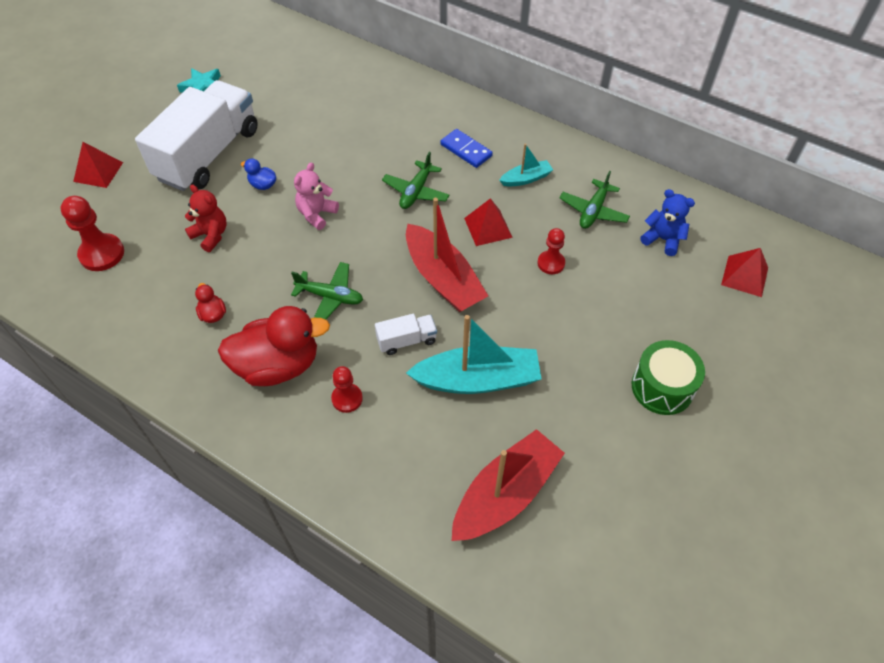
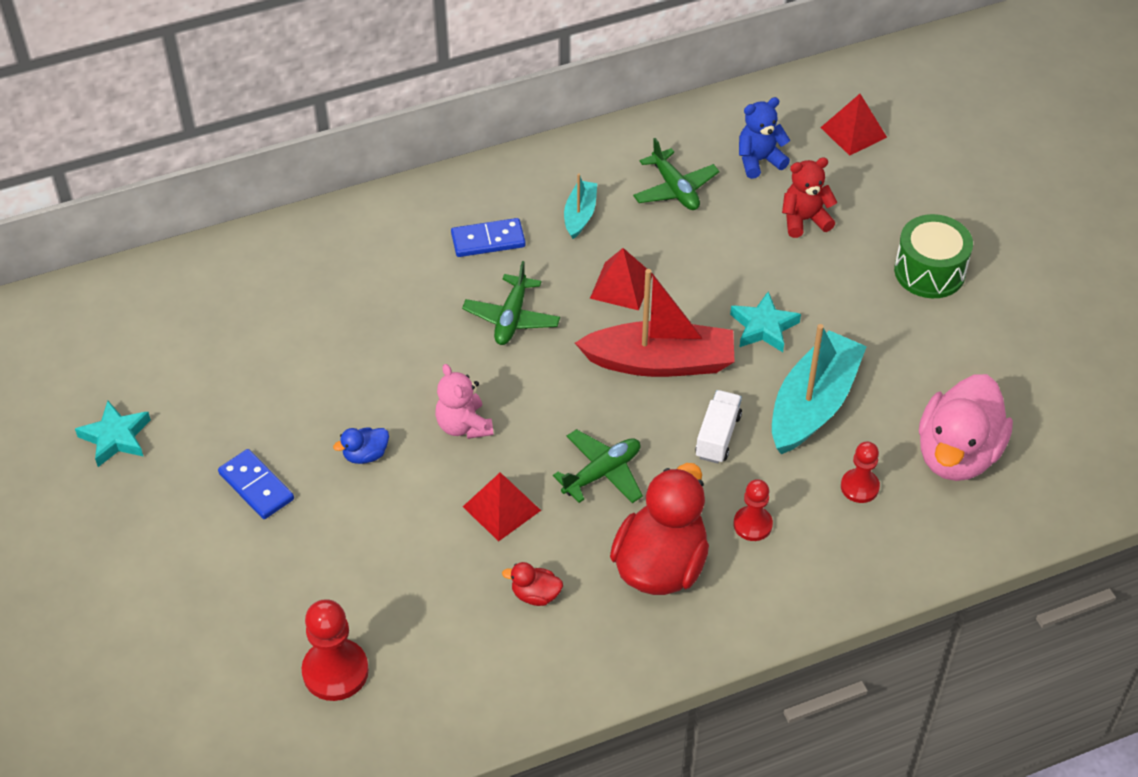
camera: 55 degrees left, 5 degrees down
(98, 172) = (173, 620): red pyramid -> red pyramid (501, 508)
(208, 154) = (256, 486): white truck -> blue domino
(211, 235) = (405, 544): red teddy bear -> red teddy bear (804, 220)
(416, 191) = (511, 318): green plane -> green plane turned 45 degrees clockwise
(505, 494) = (957, 454): red boat -> pink duck
(520, 317) = (763, 327): none -> turquoise star
(551, 263) = (715, 263): red pawn -> red pawn (859, 487)

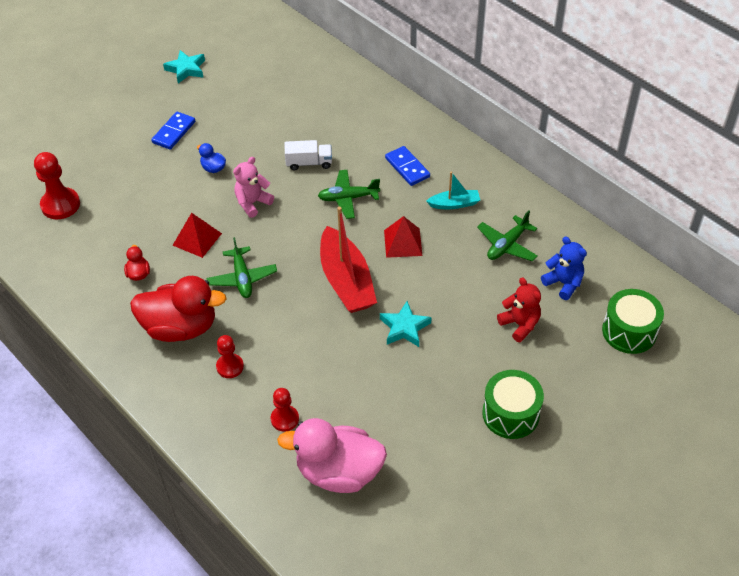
camera: 70 degrees right, 0 degrees up
(602, 473) = (242, 278): green plane -> green plane turned 45 degrees clockwise
(717, 436) = (296, 328): white truck -> white truck (309, 163)
(813, 404) = (347, 374): turquoise boat -> none
(853, 132) = (629, 331): red pyramid -> green drum

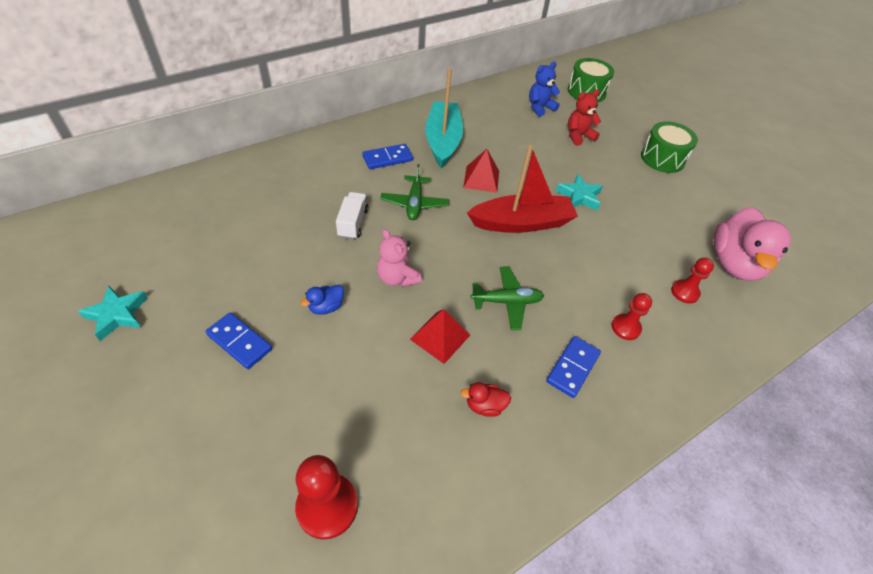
camera: 85 degrees left, 0 degrees up
(180, 327) = (572, 367): red duck -> blue domino
(454, 204) = (443, 141): turquoise boat -> turquoise boat, size x1.95
(507, 245) = (496, 124): green plane -> none

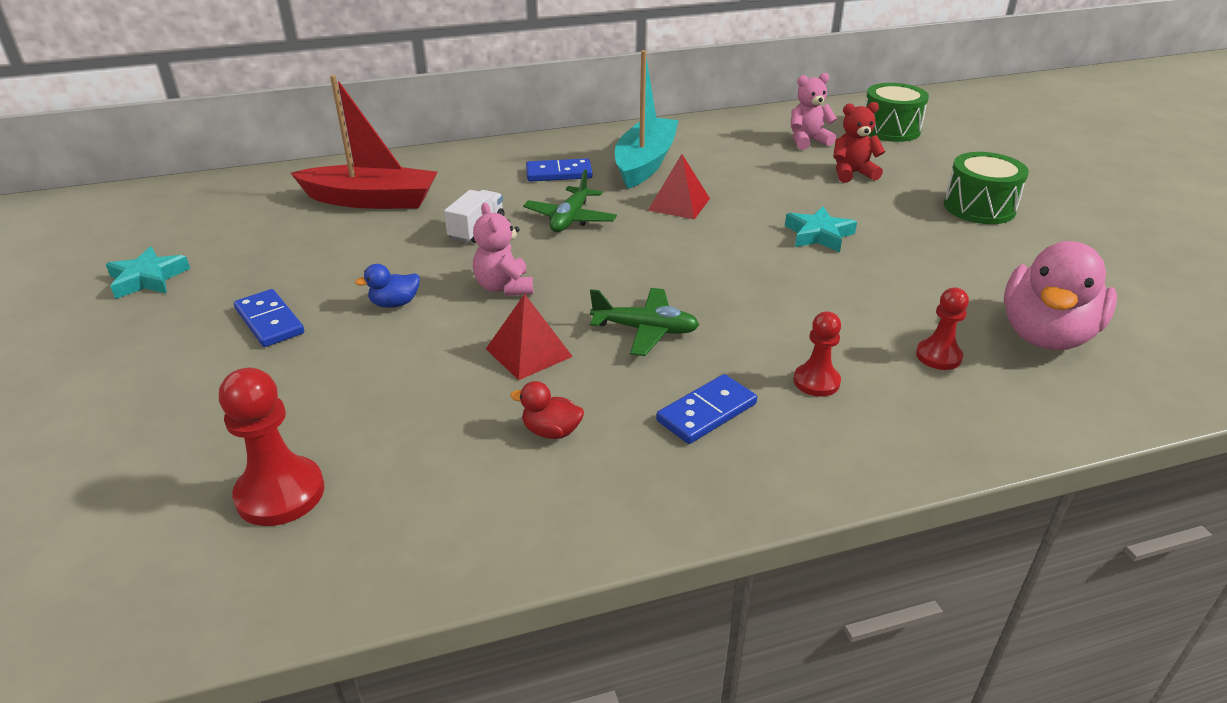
camera: 20 degrees right, 15 degrees down
(522, 223) = (714, 253): red boat -> red boat (371, 200)
(540, 107) = (808, 141): blue teddy bear -> pink teddy bear

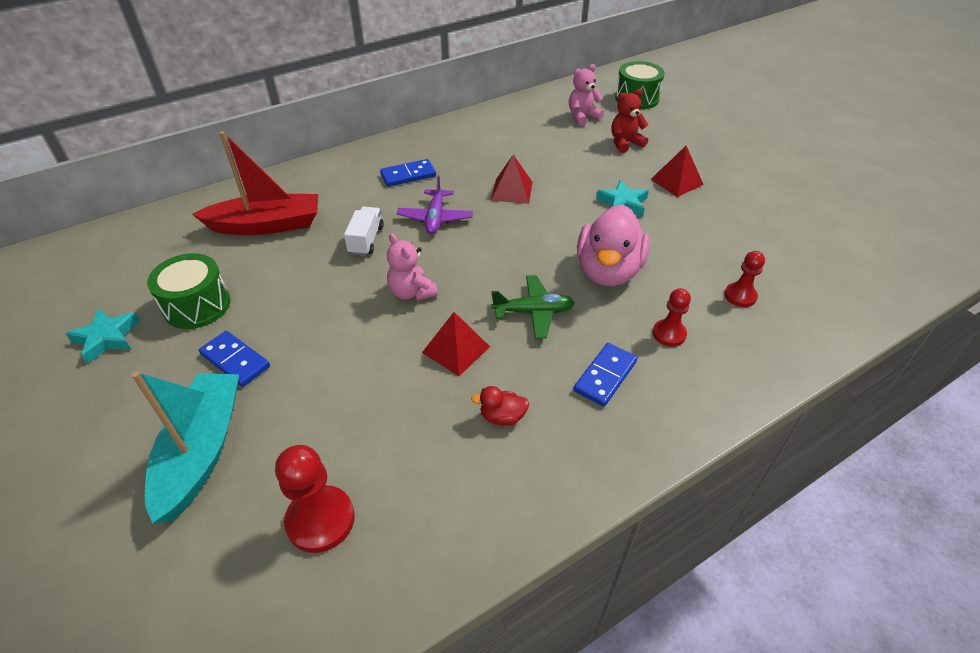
camera: 15 degrees left, 10 degrees up
(395, 303) = (331, 324): blue duck -> none
(570, 219) = (435, 218): green plane -> purple plane
(645, 163) = (471, 155): turquoise boat -> turquoise boat (201, 451)
(905, 221) = (676, 182): none -> red pyramid
(979, 207) = (721, 161): green drum -> green drum (197, 305)
(1045, 335) = (800, 265): pink duck -> pink duck (608, 271)

